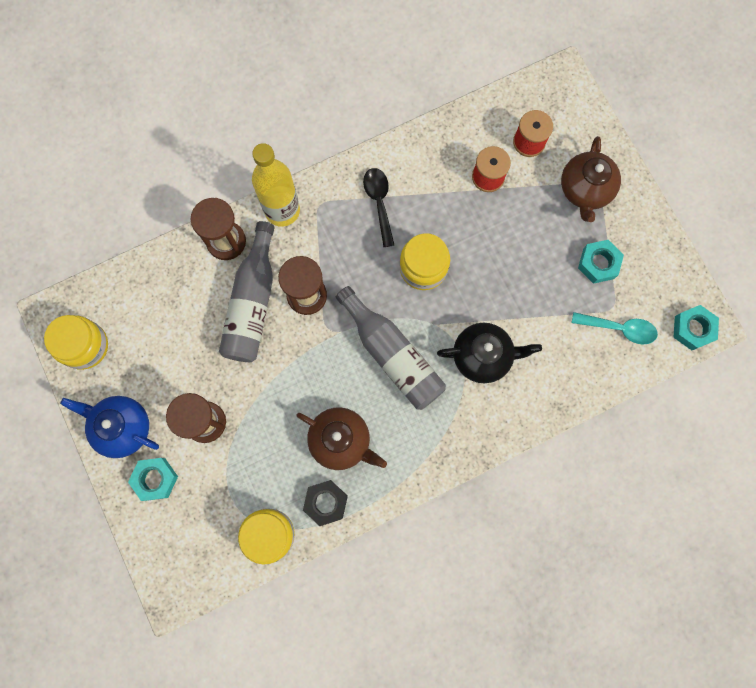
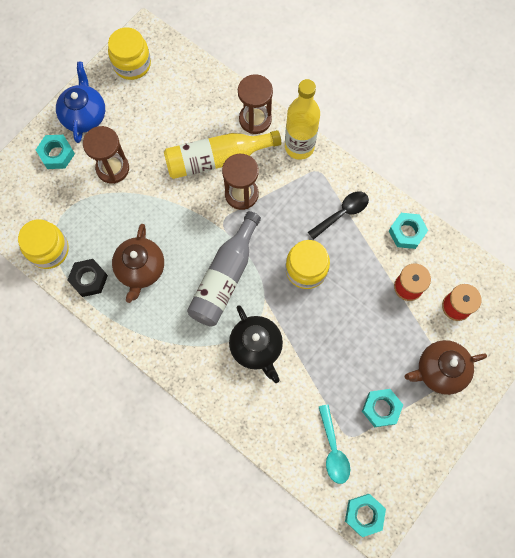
camera: 65 degrees right, 5 degrees down
(252, 303) = (217, 159): grey bottle -> yellow bottle
(430, 150) = (406, 232): none -> turquoise nut

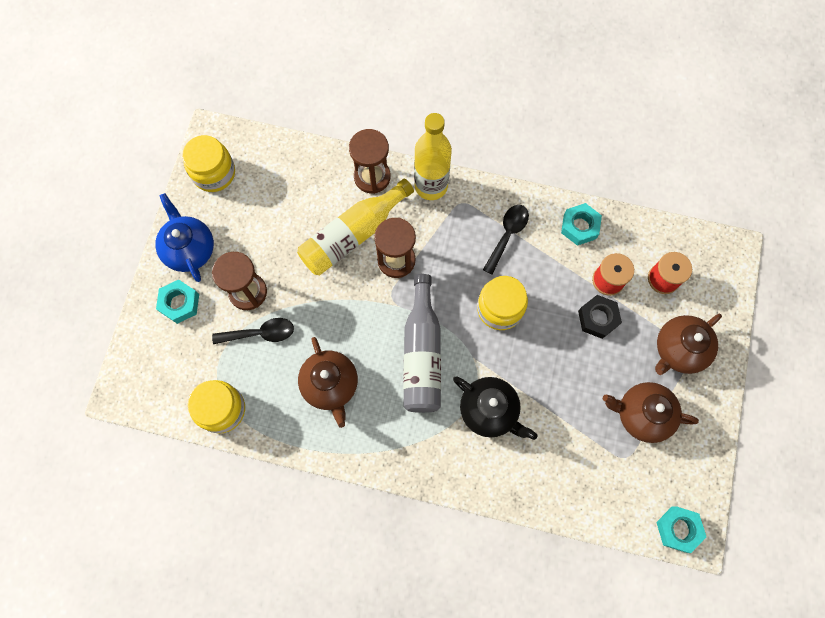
camera: 25 degrees left, 0 degrees up
(89, 279) = (281, 421): black nut -> black nut (598, 318)
(106, 204) = (260, 333): none -> black spoon
(333, 450) = (616, 479): turquoise spoon -> none
(381, 408) = (642, 414): turquoise nut -> brown teapot

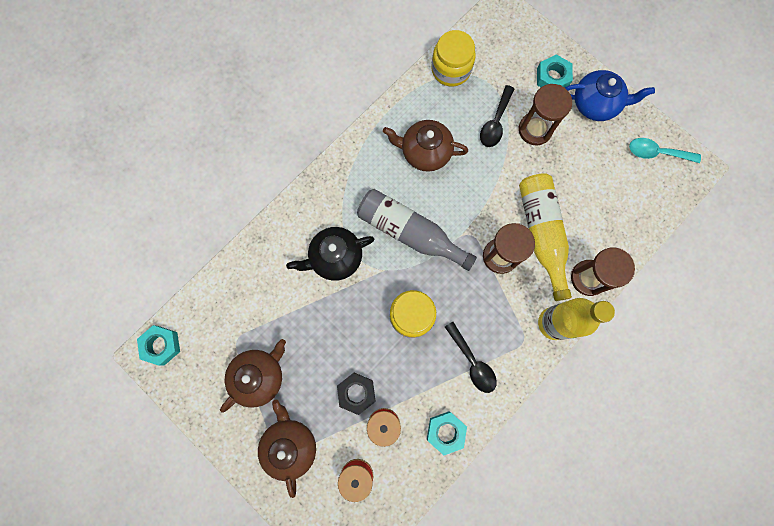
camera: 120 degrees right, 5 degrees up
(214, 173) = (657, 153): yellow jar -> turquoise spoon

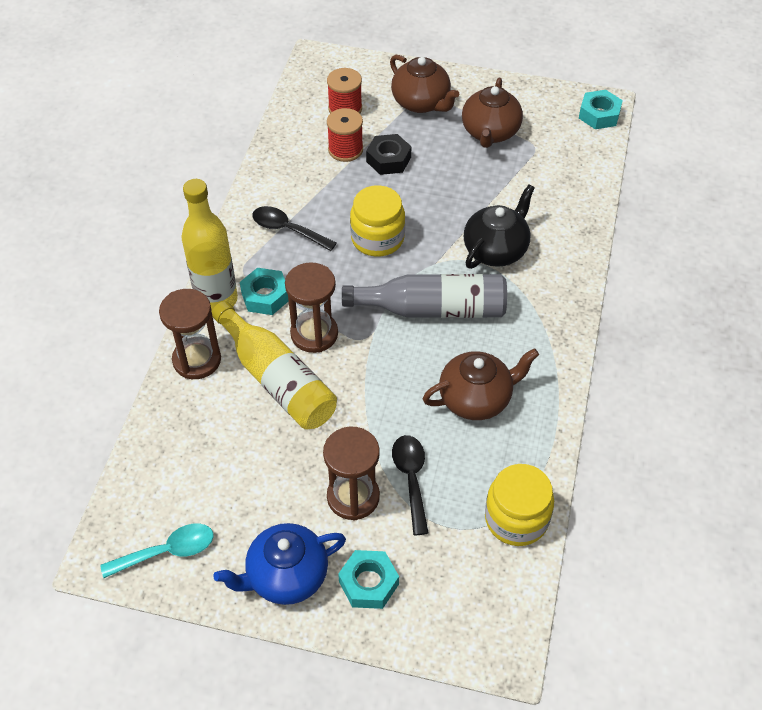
camera: 150 degrees right, 25 degrees down
(445, 432) = (281, 169): turquoise nut -> turquoise nut (265, 296)

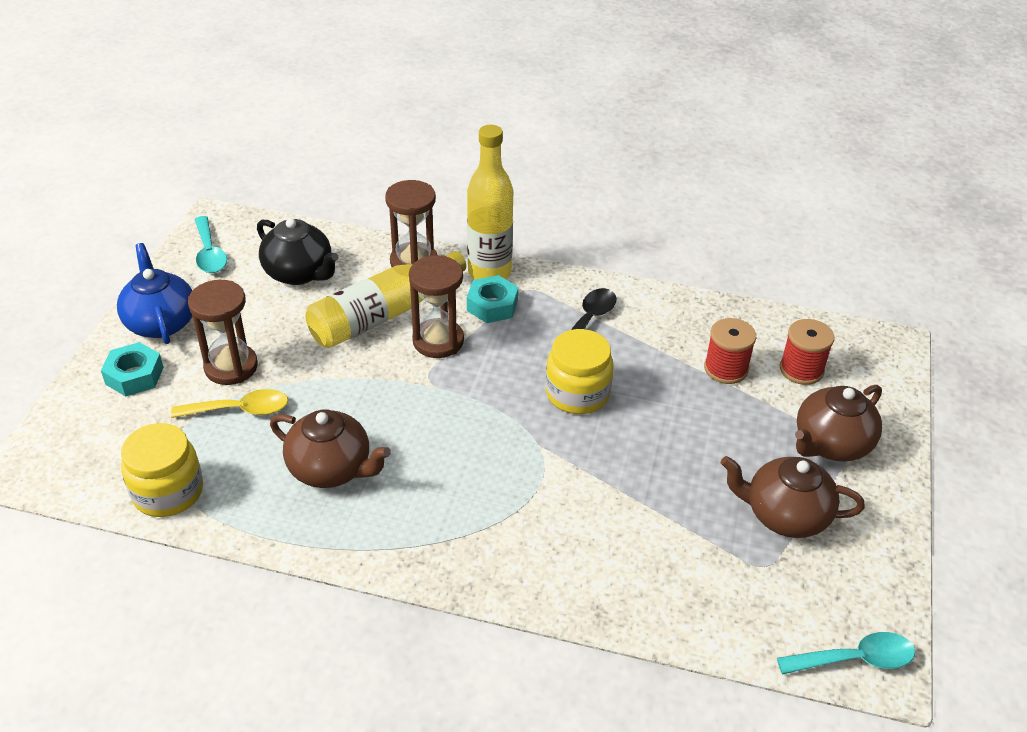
camera: 90 degrees right, 10 degrees down
(388, 159) = (714, 407): black nut -> none
(411, 479) = (240, 410): black spoon -> yellow spoon
(433, 309) = (466, 438): grey bottle -> none
(476, 399) = (331, 469): brown teapot -> brown teapot turned 45 degrees counterclockwise
(496, 250) = (560, 504): black teapot -> black teapot (299, 273)
(599, 115) = (855, 659): turquoise nut -> turquoise spoon

